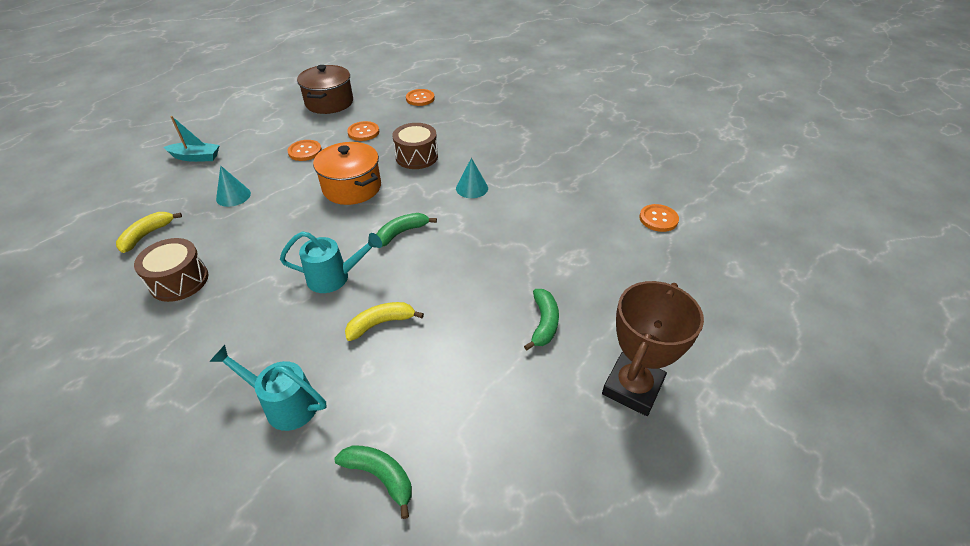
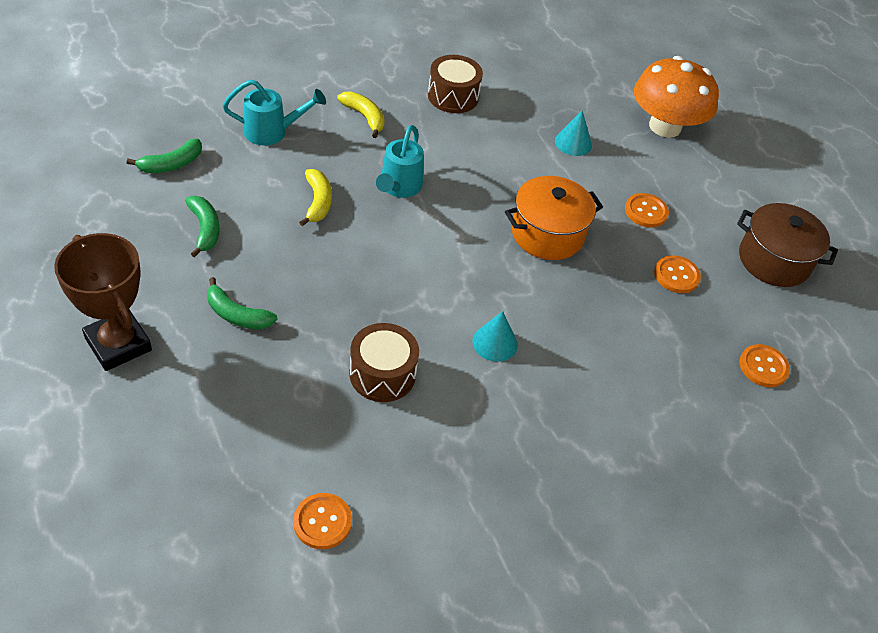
camera: 105 degrees right, 5 degrees up
(147, 235) = (532, 84): yellow banana -> yellow banana (364, 117)
(196, 157) = (665, 126): turquoise boat -> orange mushroom
(285, 404) = (272, 132): turquoise watering can -> turquoise watering can turned 45 degrees clockwise
(402, 233) = (440, 252): green banana -> green banana (205, 229)
(416, 157) = (592, 311): brown drum -> brown drum (382, 374)

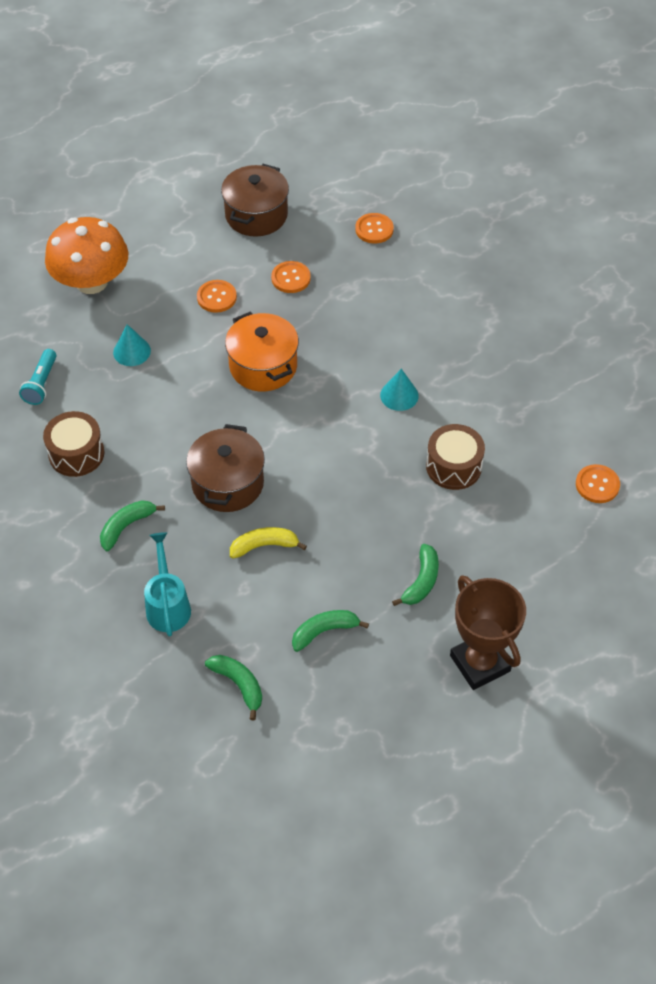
camera: 90 degrees left, 5 degrees up
(118, 344) = (480, 663): brown trophy -> brown trophy turned 75 degrees counterclockwise
(364, 117) = (126, 526): yellow banana -> green banana
(399, 187) = (227, 483): turquoise watering can -> brown pot
(537, 84) = (41, 384): none -> turquoise flashlight

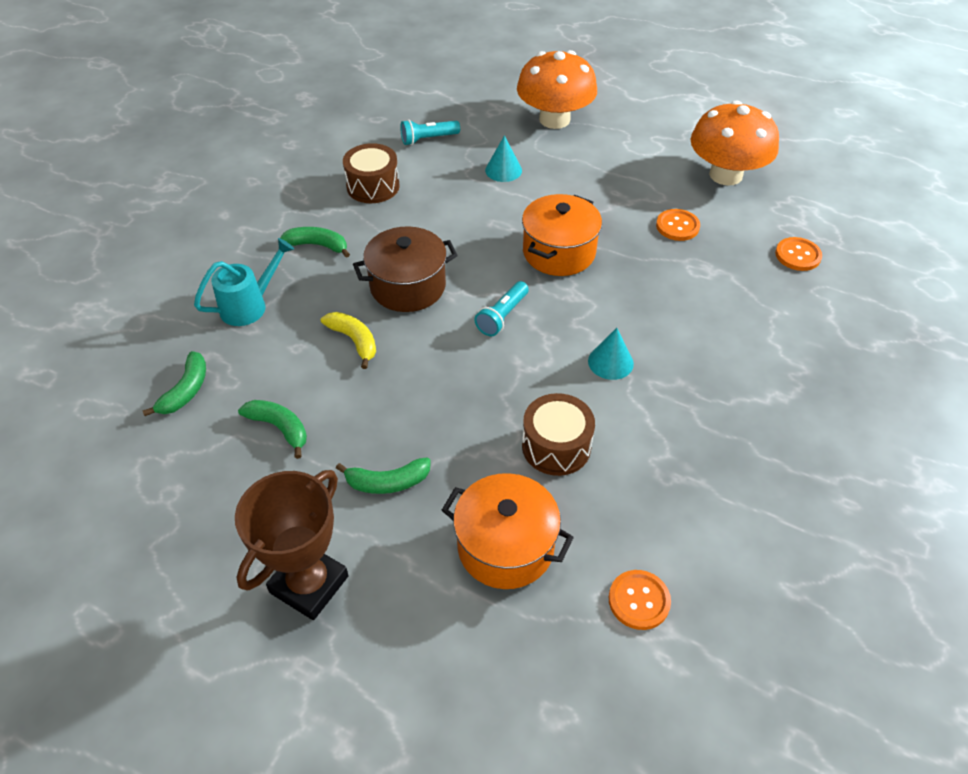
camera: 60 degrees right, 5 degrees down
(216, 297) = (608, 191): orange button -> none
(256, 215) = (725, 175): brown pot -> orange mushroom
(307, 437) = (502, 316): none -> turquoise flashlight
(517, 535) = (505, 546): none -> orange pot

